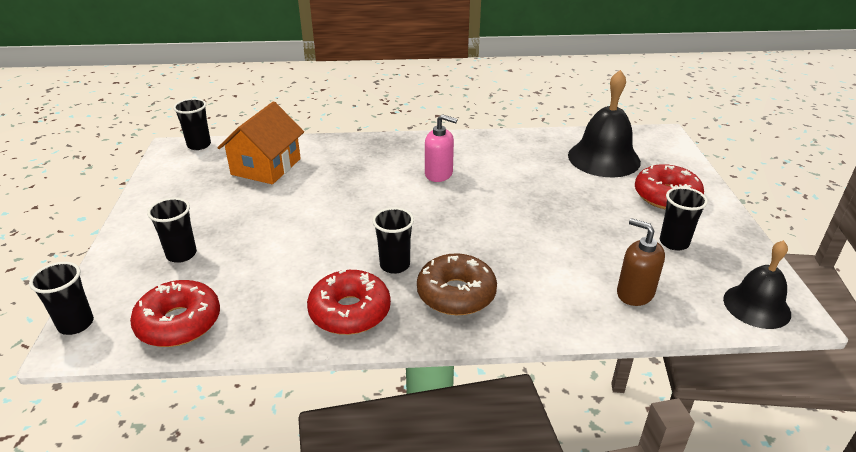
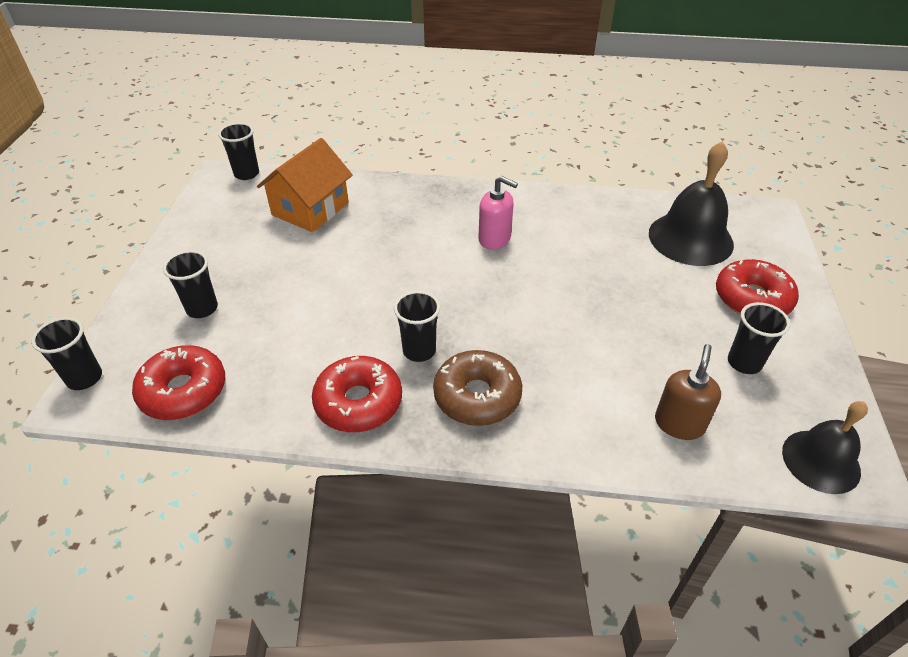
camera: 10 degrees right, 10 degrees up
(634, 293) = (679, 423): brown soap dispenser -> brown soap dispenser turned 60 degrees clockwise

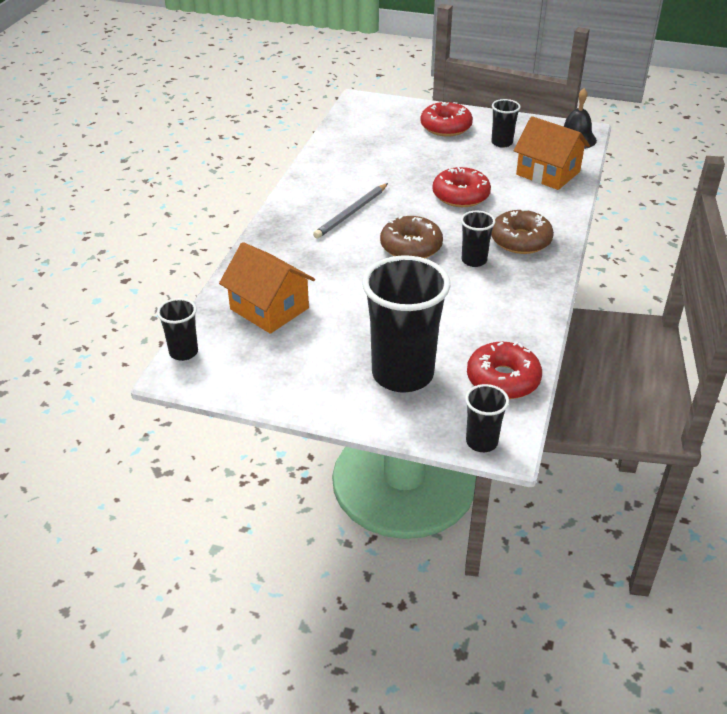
camera: 80 degrees left, 5 degrees down
(202, 308) = (402, 374): black cup -> black cup, size x2.09
(358, 402) = (522, 291): red donut -> red donut (460, 195)
(437, 292) = (411, 247): none -> brown donut
(495, 239) = (351, 213): pink soap dispenser -> grey pencil
(679, 423) = (548, 173): brown soap dispenser -> orange house
(690, 238) = (378, 134): black bell -> none

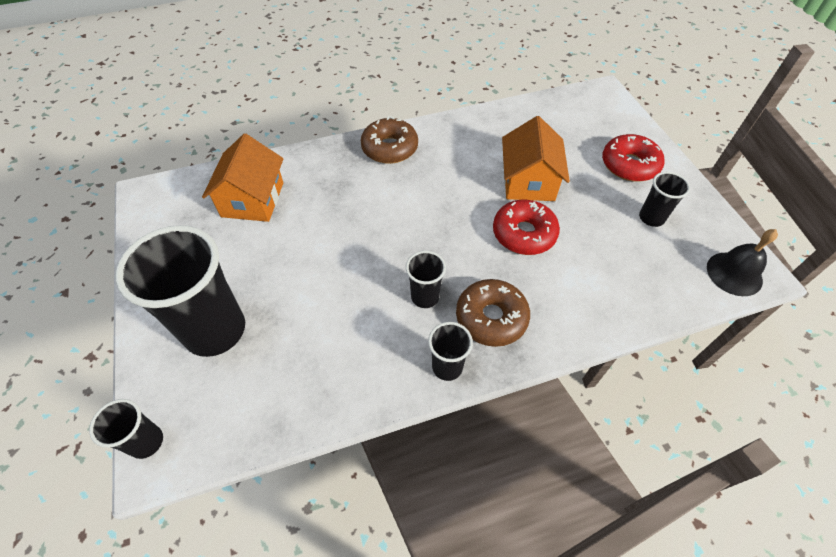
camera: 55 degrees right, 15 degrees up
(183, 352) = (170, 183): black cup -> black cup (447, 367)
(351, 213) = (424, 177): grey pencil -> none
(411, 247) = (408, 240): brown donut -> brown donut (389, 148)
(503, 379) = (250, 414): red donut -> none
(548, 173) = (637, 282): orange house -> orange house (528, 181)

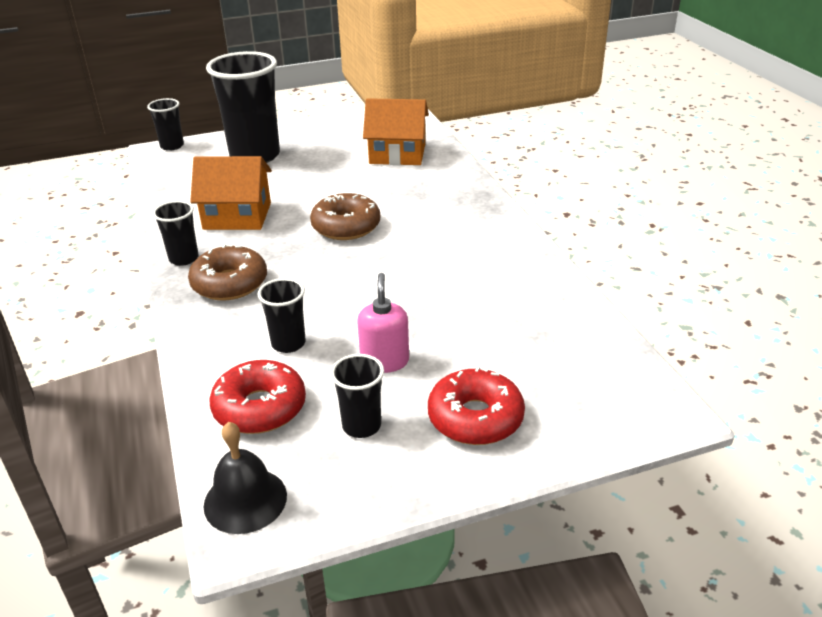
camera: 90 degrees right, 20 degrees down
(389, 148) = (481, 218): brown donut -> brown donut (346, 226)
(425, 297) = (265, 245): black cup -> black cup (288, 343)
(524, 234) = (341, 309): red donut -> red donut (260, 408)
(528, 181) = (432, 316): orange house -> orange house (237, 216)
(583, 207) = (384, 361): none -> pink soap dispenser

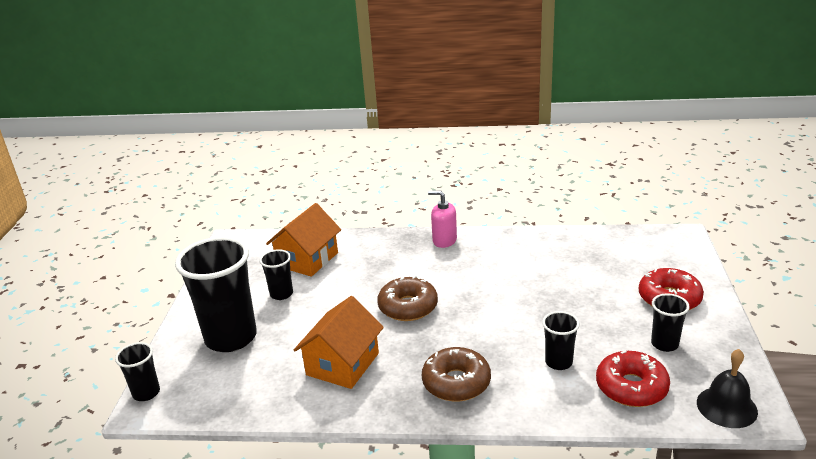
camera: 65 degrees left, 5 degrees down
(184, 258) = (396, 406): black cup -> black cup (281, 294)
(384, 361) = (598, 321): pink soap dispenser -> pink soap dispenser (444, 240)

